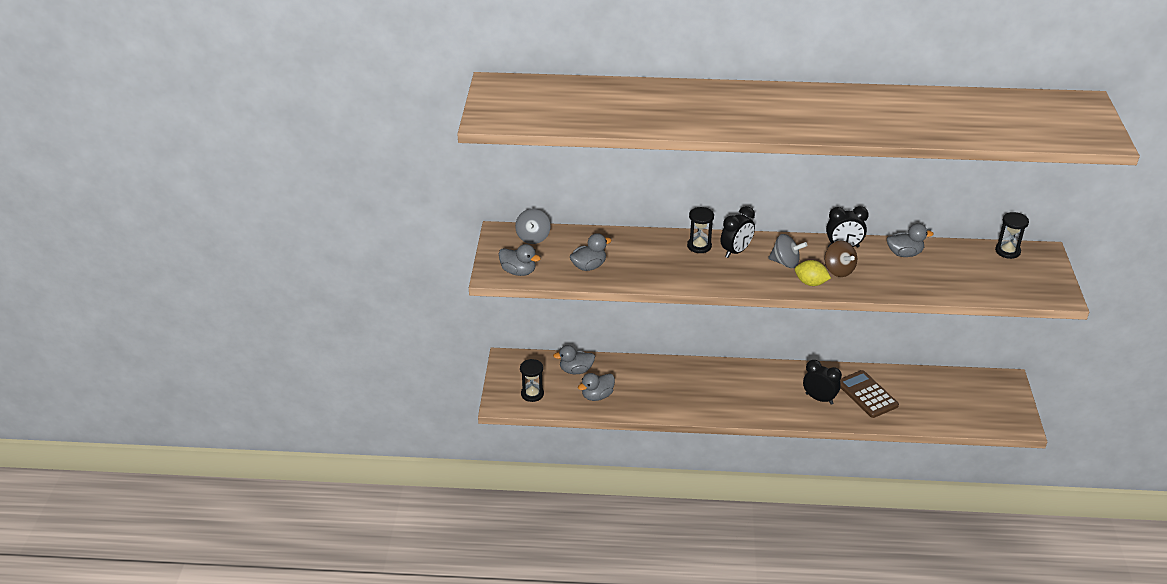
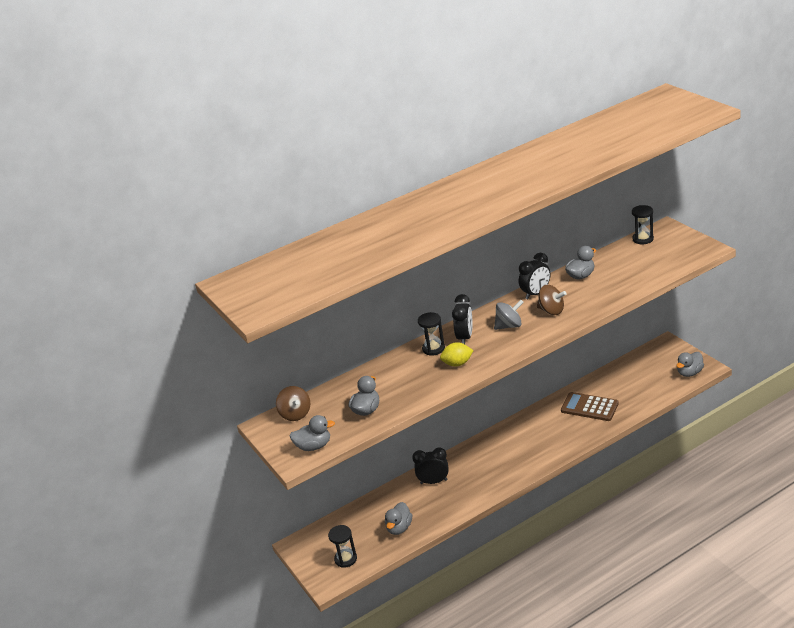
camera: 30 degrees left, 5 degrees down
(533, 238) = (295, 414): grey spinning top -> brown spinning top
(576, 370) = (362, 519): grey duck -> grey duck (689, 373)
(810, 283) = (543, 329): yellow lemon -> yellow lemon (457, 364)
(819, 399) = (561, 430): black clock -> black clock (433, 481)

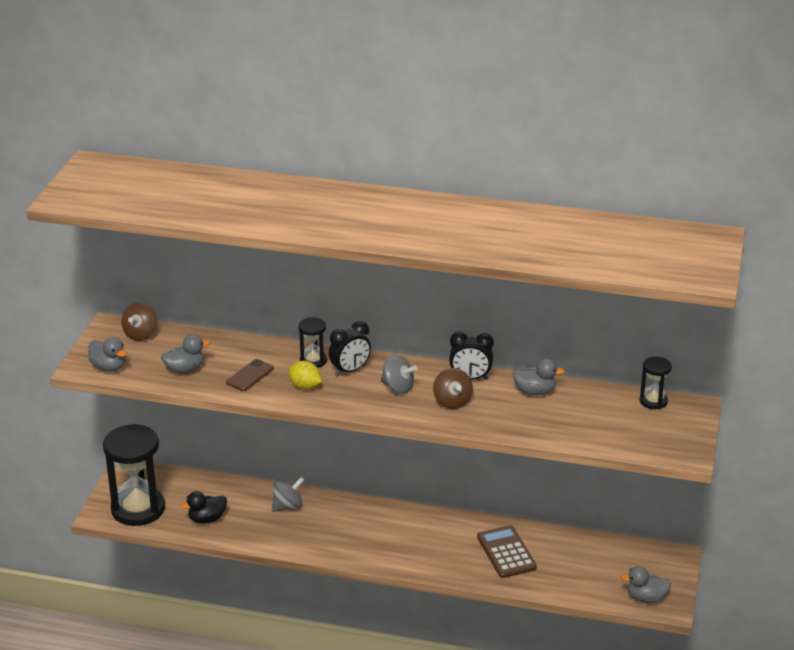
camera: 40 degrees right, 0 degrees up
(345, 559) = (138, 509): black hourglass -> black hourglass, size x2.10
(399, 528) = (207, 519): grey duck -> black duck
(413, 383) = (250, 375): none -> brown phone
(433, 481) = (288, 506): black clock -> grey spinning top

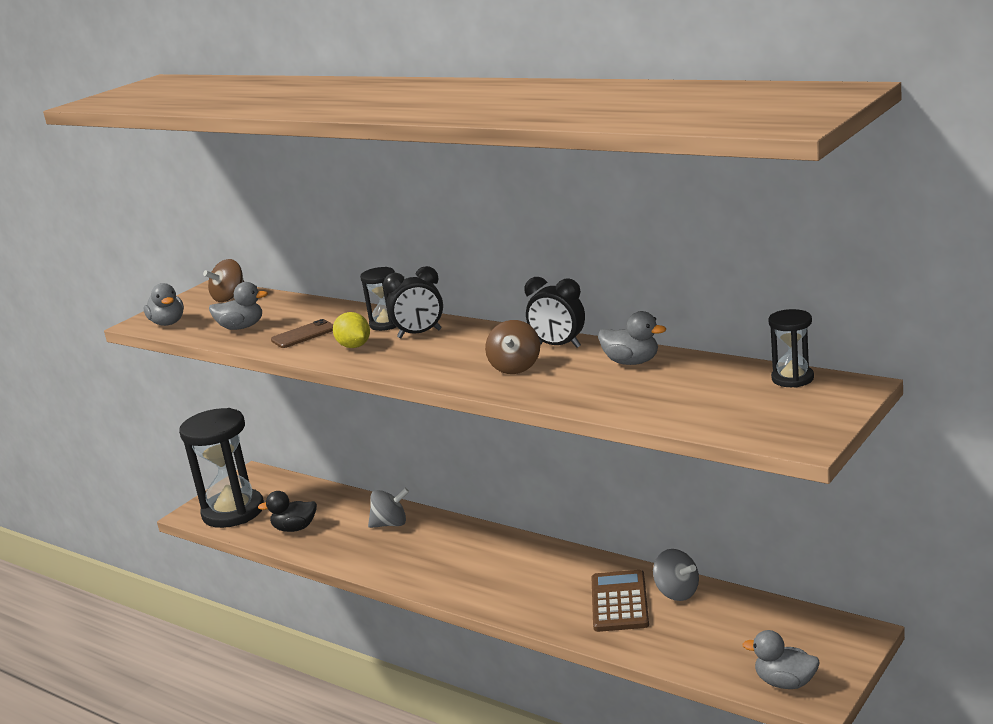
camera: 25 degrees right, 10 degrees down
(398, 388) = (461, 351): grey spinning top -> grey spinning top (677, 592)

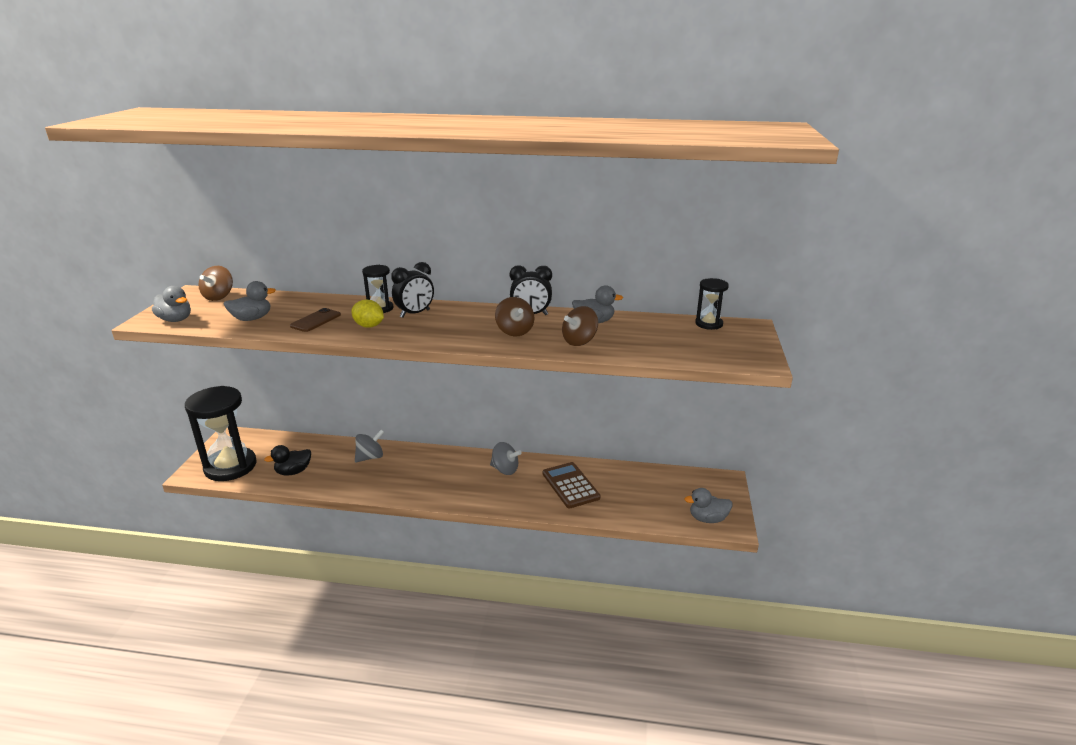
camera: 30 degrees left, 5 degrees up
(584, 388) = (579, 341): none -> brown spinning top
(677, 592) = (602, 473): grey spinning top -> grey spinning top (505, 470)

